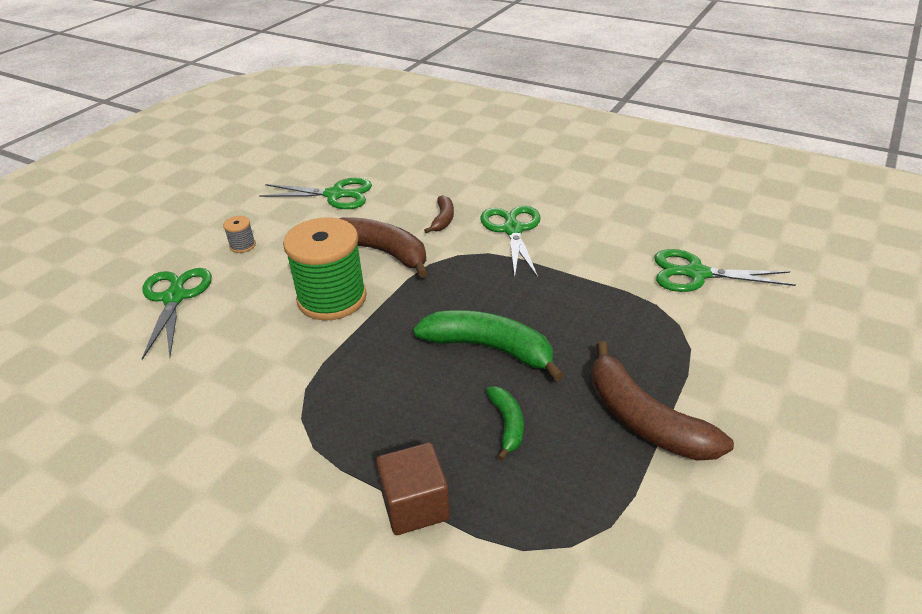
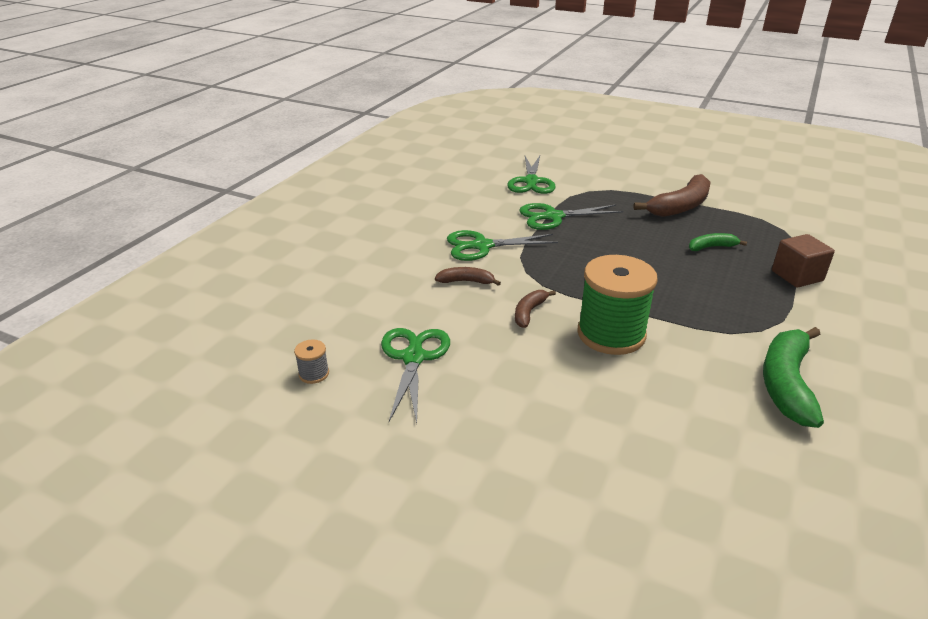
camera: 95 degrees left, 5 degrees down
(174, 298) = (650, 452): green scissors -> green scissors (553, 217)
(242, 245) = (534, 417): grey spool -> grey spool (314, 374)
(382, 252) = (529, 312): brown banana -> brown banana, size x0.52
(489, 348) = (642, 254): green banana -> green banana (786, 383)

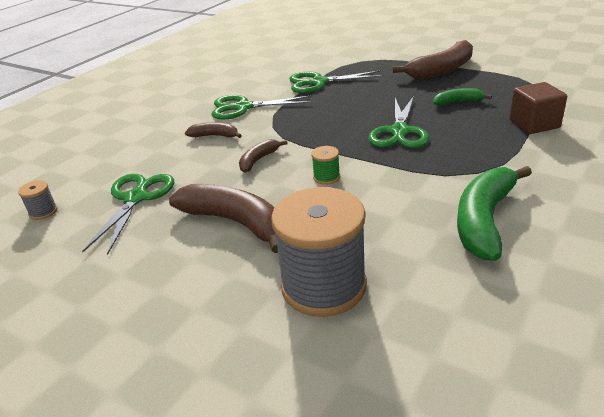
camera: 10 degrees right, 0 degrees up
(531, 181) = (312, 56): green scissors -> green scissors (399, 131)
(537, 386) = (235, 222): none -> brown banana
(611, 334) = (326, 177): green spool -> green spool, size x0.41
(659, 456) = (324, 286): none -> grey spool

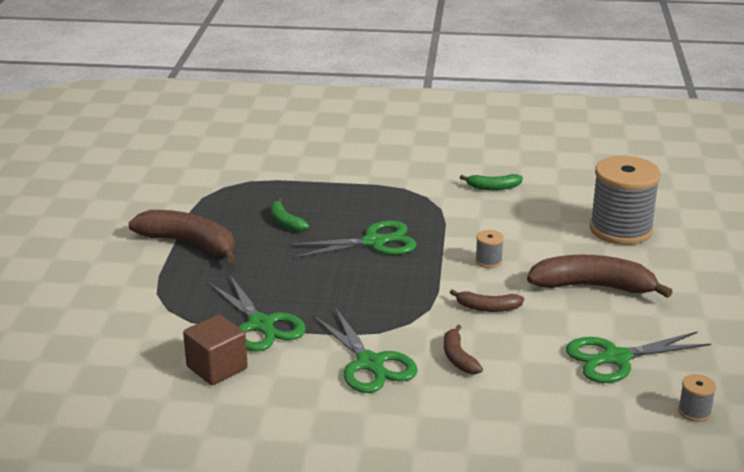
camera: 120 degrees left, 5 degrees down
(235, 222) = (593, 286): brown banana -> brown banana turned 90 degrees clockwise
(326, 177) = (488, 261): green spool -> grey spool
(484, 220) = (493, 187): green banana -> green banana, size x0.52
(534, 124) = (320, 182): brown cube -> brown cube (217, 368)

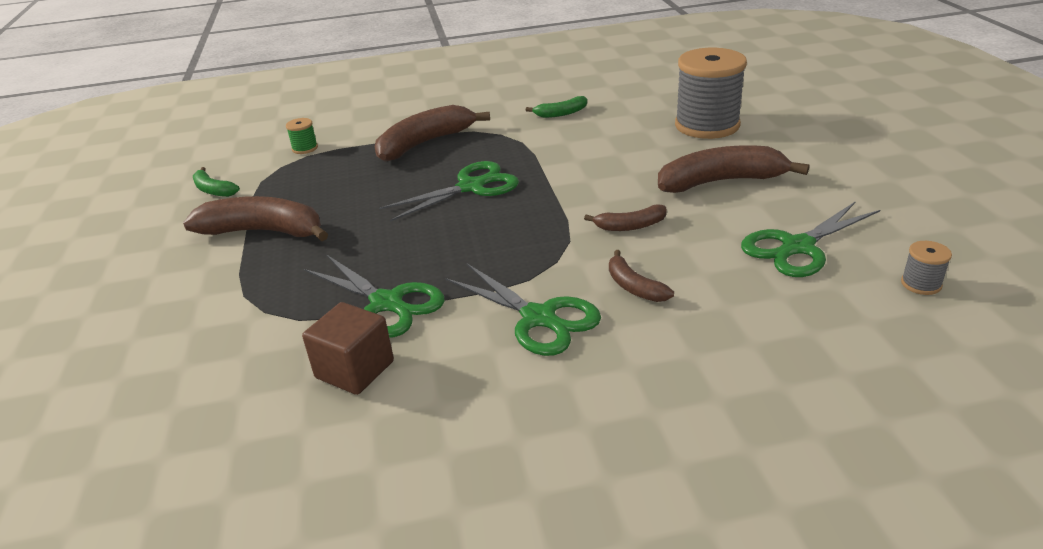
camera: 15 degrees left, 5 degrees up
(250, 173) = (305, 148): none -> green spool
(285, 222) = (365, 187): green banana -> green banana (213, 190)
(355, 191) = (425, 143): none -> brown banana
(488, 261) = (600, 180): grey spool -> none

